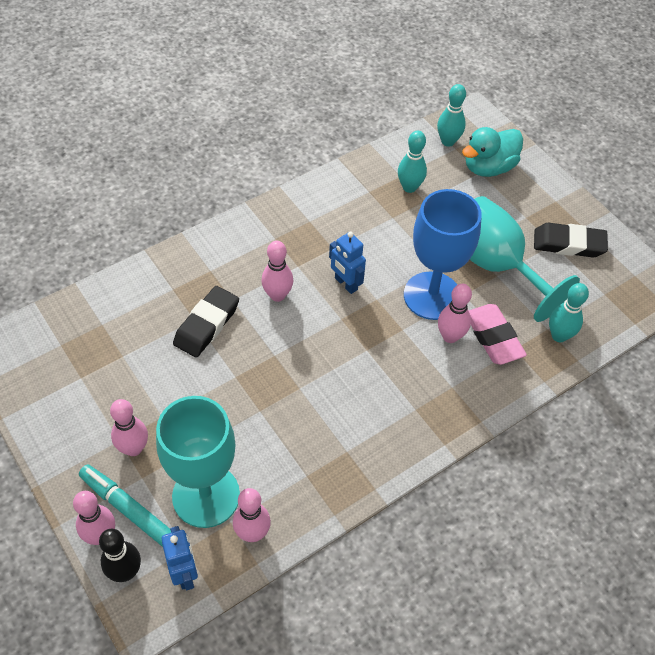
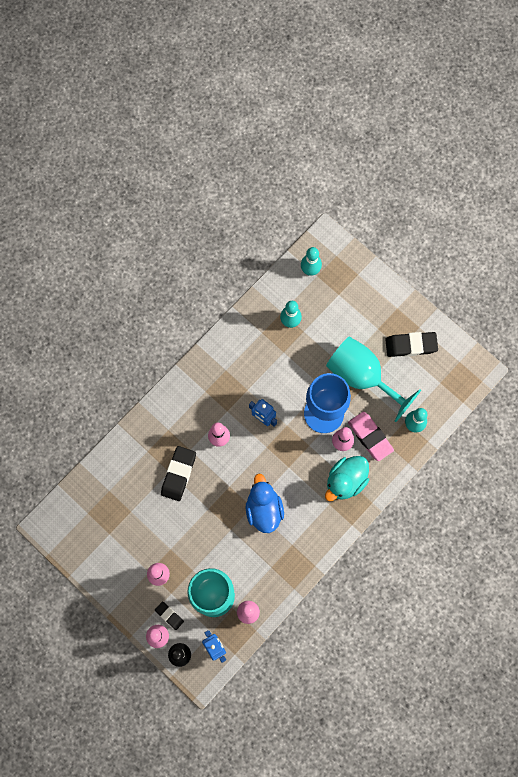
camera: 10 degrees left, 20 degrees up
(128, 509) = (169, 615): turquoise marker -> black eraser
(316, 395) = (264, 509): none -> blue duck
(488, 167) = (344, 288): turquoise duck -> turquoise duck (345, 481)

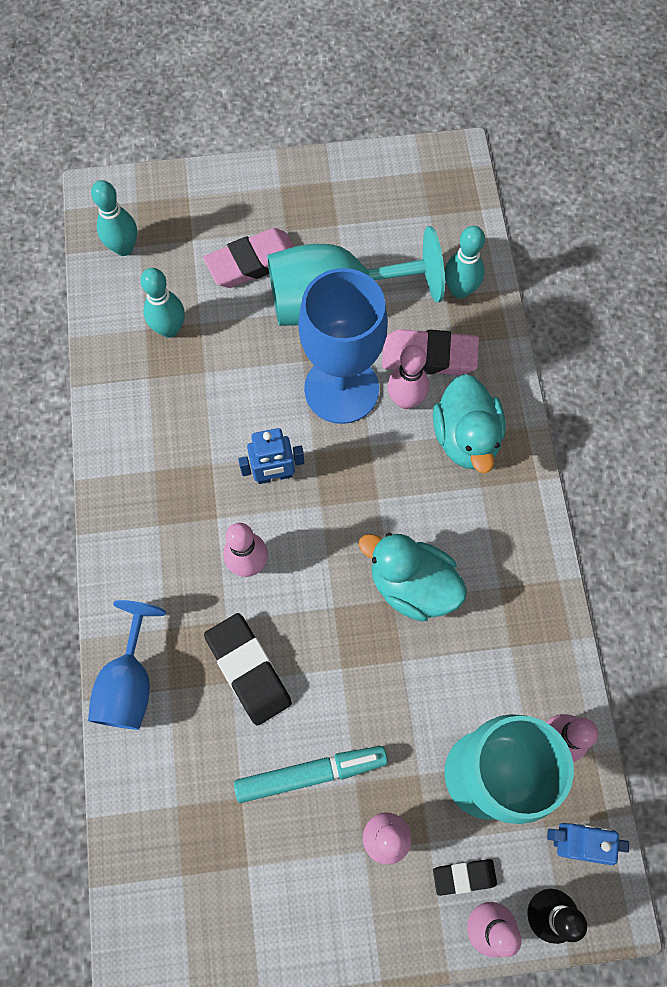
camera: 50 degrees left, 5 degrees down
(137, 434) = (129, 683): none -> blue goblet
(160, 529) = (310, 774): none -> turquoise marker
(264, 509) = (412, 585): blue duck -> turquoise duck
(350, 328) = (252, 262): none -> pink eraser
(411, 345) = (347, 209): black eraser -> none

